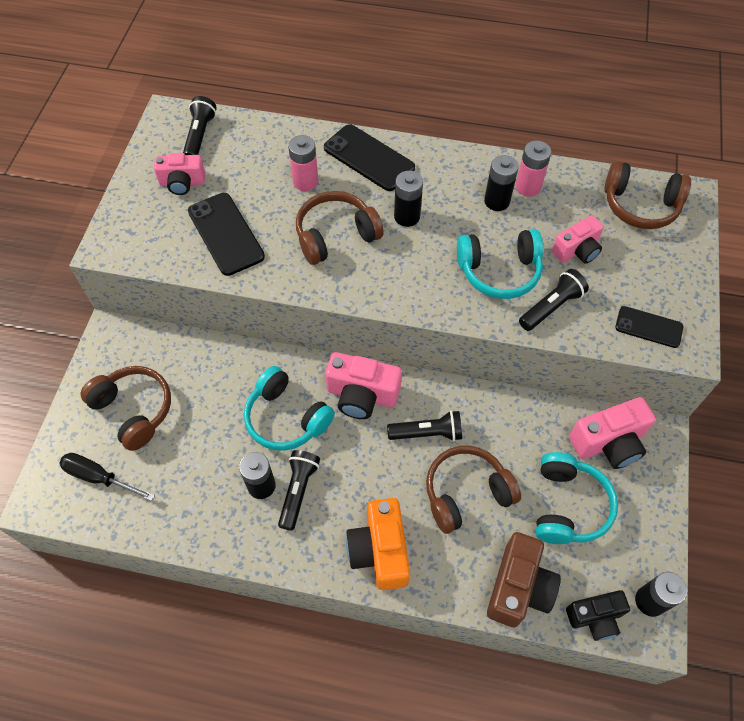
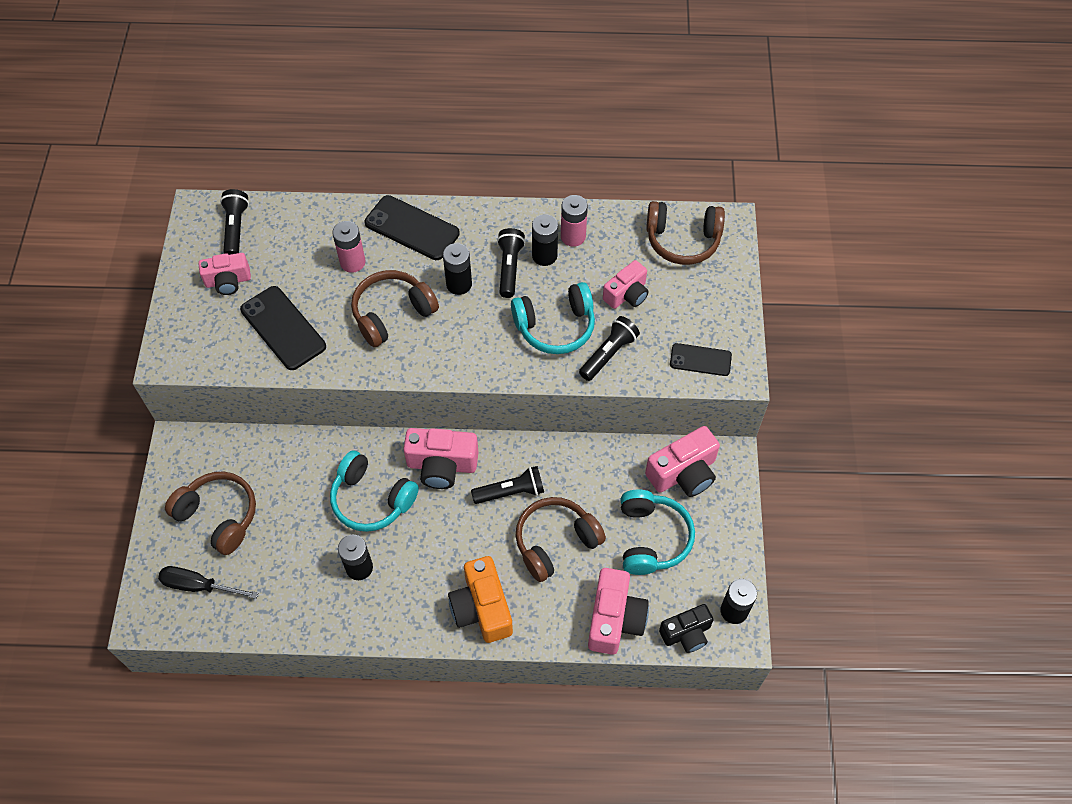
camera: 10 degrees left, 0 degrees up
(298, 491) = (395, 566): black flashlight -> black flashlight (509, 268)
(518, 587) = (614, 619): brown camera -> pink camera

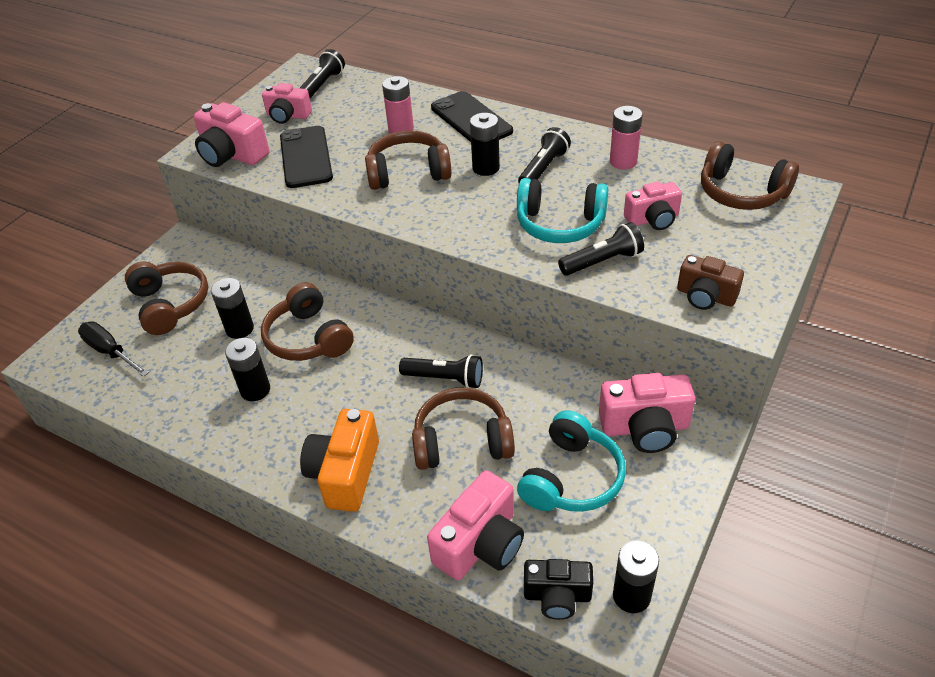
camera: 30 degrees right, 15 degrees down
(372, 499) = (308, 338): turquoise headphones -> brown headphones
(442, 465) = (393, 333): pink camera -> pink camera (232, 155)
(544, 256) = (584, 168): black battery -> black battery (240, 329)
(700, 360) = (705, 296): black phone -> brown camera

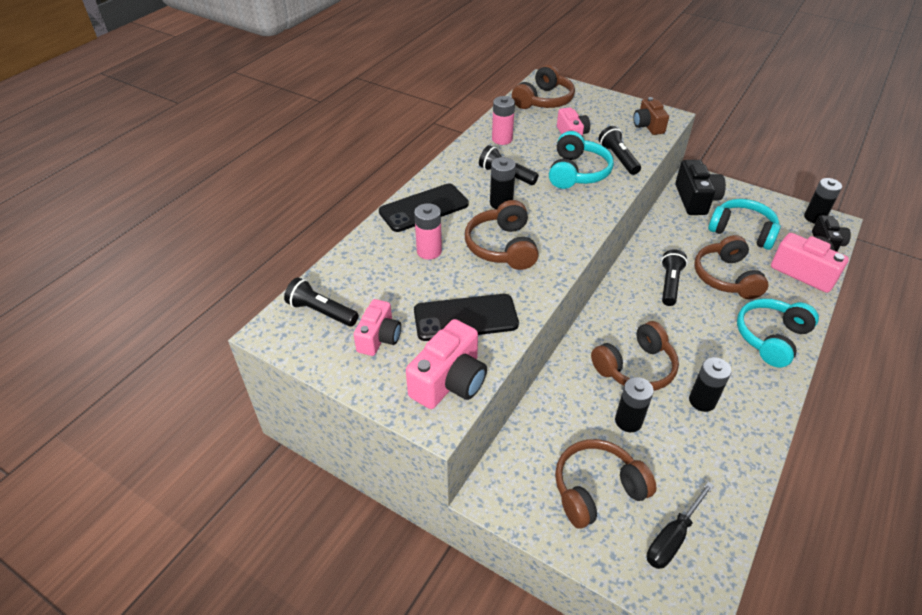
camera: 90 degrees left, 0 degrees up
(345, 473) = (771, 338): orange camera -> turquoise headphones
(645, 428) = (695, 199): pink camera -> black camera
(705, 296) = (648, 126): brown camera -> brown camera turned 135 degrees clockwise

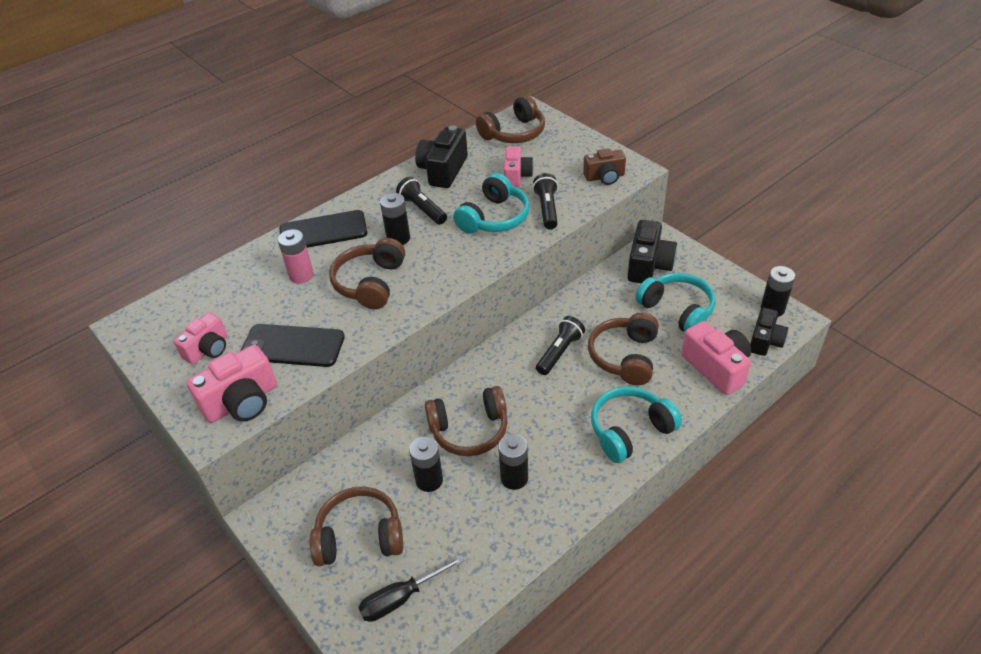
camera: 20 degrees right, 0 degrees up
(321, 312) = (175, 315): black flashlight -> none
(502, 139) = (443, 170): pink battery -> black camera
(648, 126) = (604, 177): brown camera -> brown camera turned 105 degrees counterclockwise

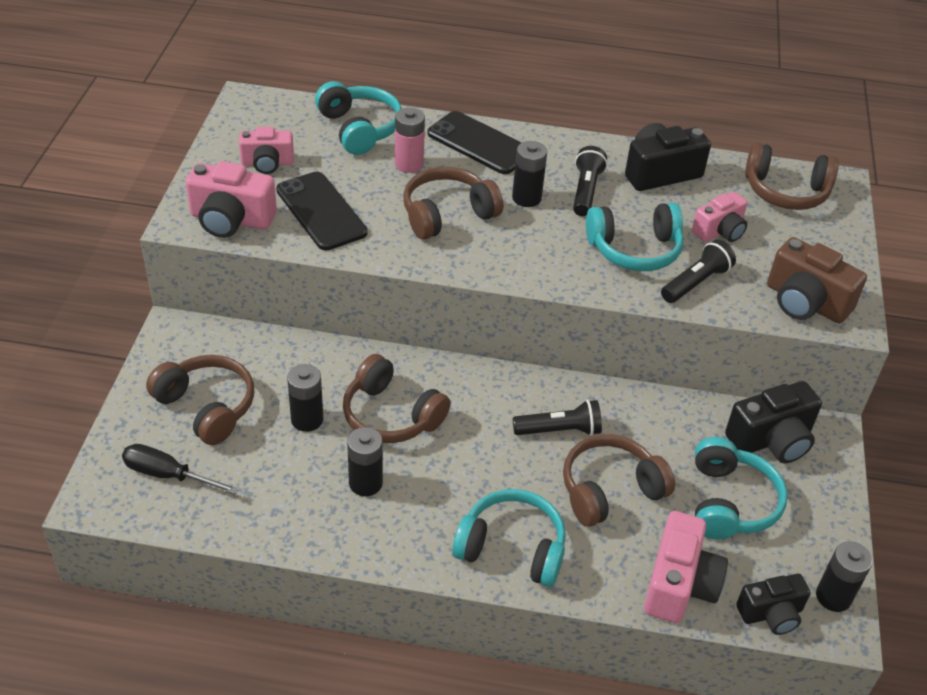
camera: 45 degrees right, 0 degrees up
(235, 281) = (359, 129): none -> turquoise headphones
(604, 177) = (805, 302): brown camera -> brown camera, size x1.51

